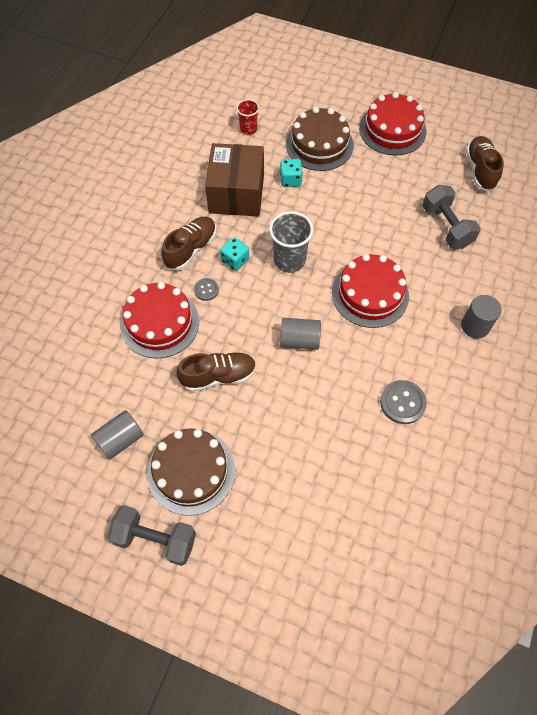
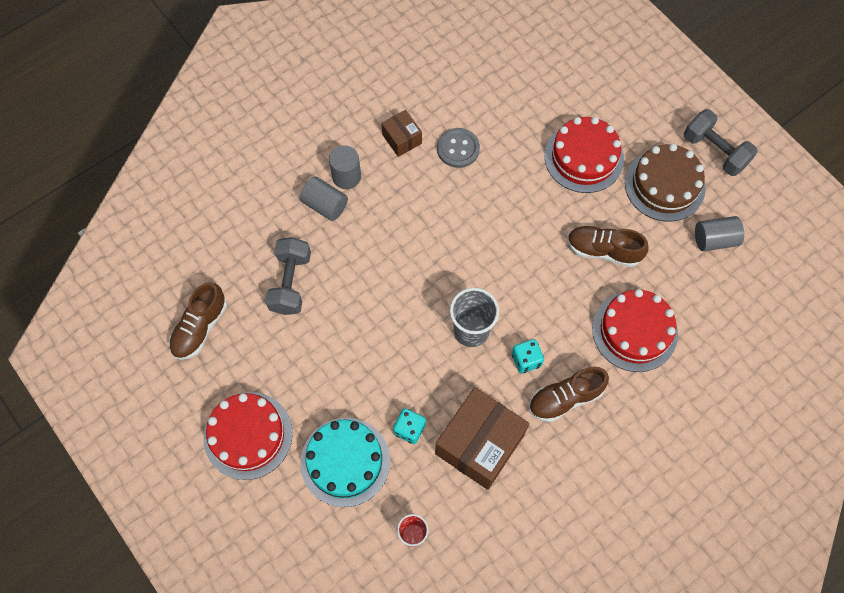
camera: 150 degrees left, 5 degrees up
(206, 290) = (572, 342): grey button -> none
(299, 340) = (511, 245): grey cylinder -> grey cylinder (325, 205)
(319, 144) = (345, 461): brown cake -> turquoise cake
(370, 294) = (417, 254): red cake -> red cake (584, 157)
(457, 385) = (402, 139): none -> brown box

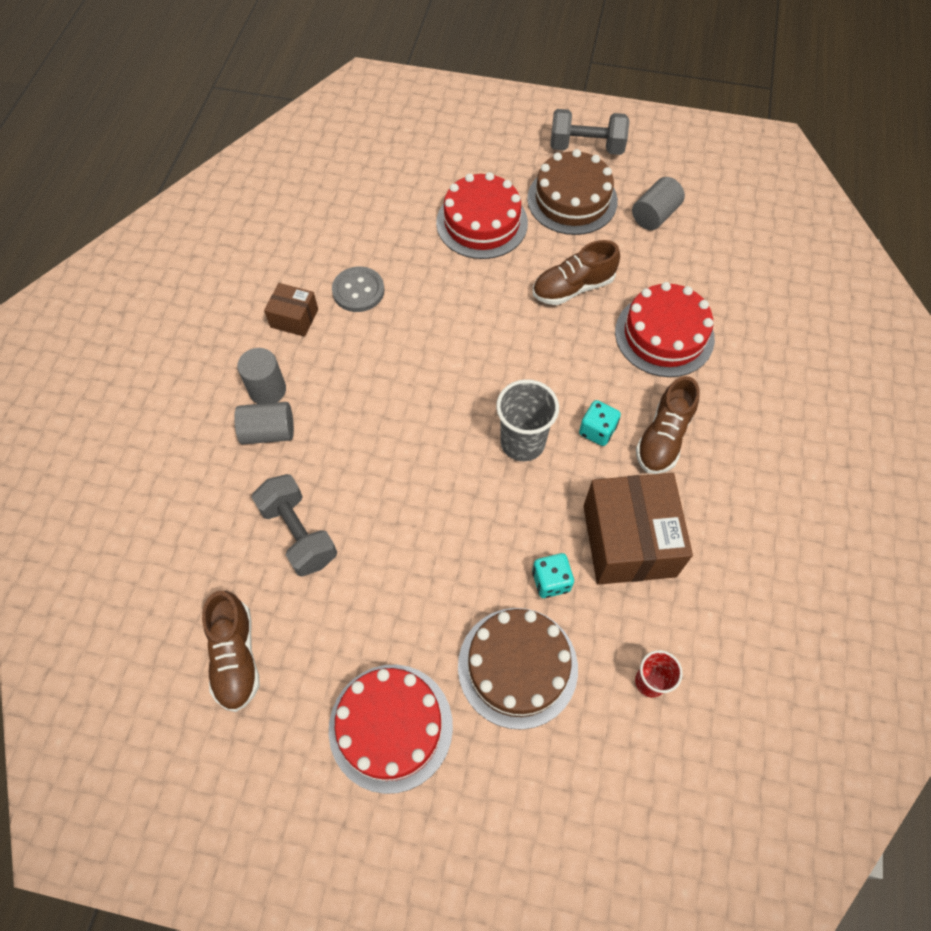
camera: 40 degrees left, 5 degrees down
(345, 461) = (517, 667): turquoise cake -> brown cake

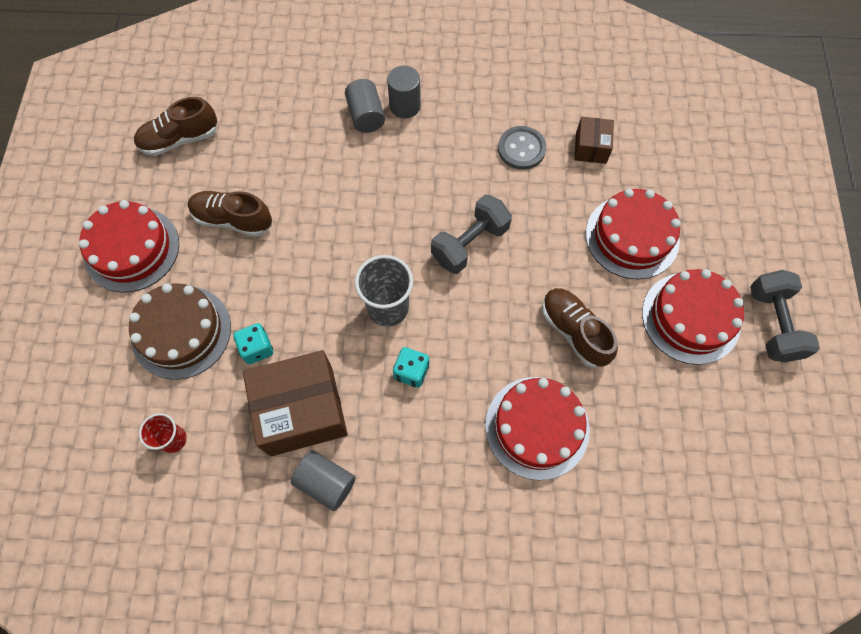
camera: 80 degrees right, 5 degrees up
(294, 318) = (480, 108): brown box -> brown box (590, 148)
(299, 533) = (280, 156): grey dumbbell -> grey dumbbell (470, 244)
(572, 200) = (691, 318): brown cake -> red cake
(654, 215) = (697, 405): grey cylinder -> grey cylinder (326, 482)
(663, 437) = (414, 434): brown shoe -> brown shoe (233, 220)

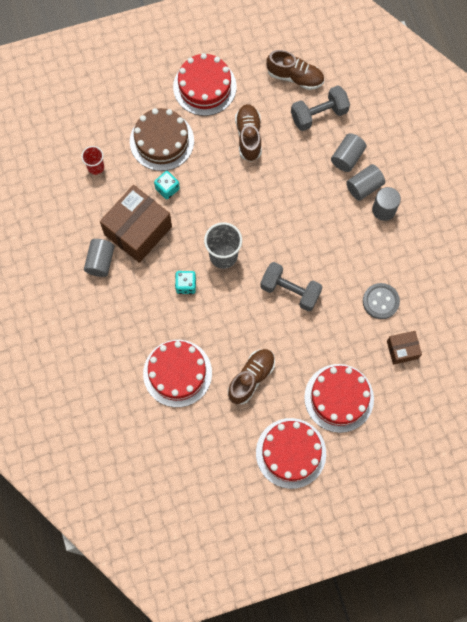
camera: 70 degrees right, 5 degrees up
(180, 139) = (295, 77): brown shoe -> brown shoe turned 150 degrees clockwise
(301, 410) = (138, 230): brown box -> brown box turned 75 degrees clockwise
(318, 120) = (347, 157): none -> grey cylinder
(772, 324) = (307, 510): grey dumbbell -> grey dumbbell (319, 115)

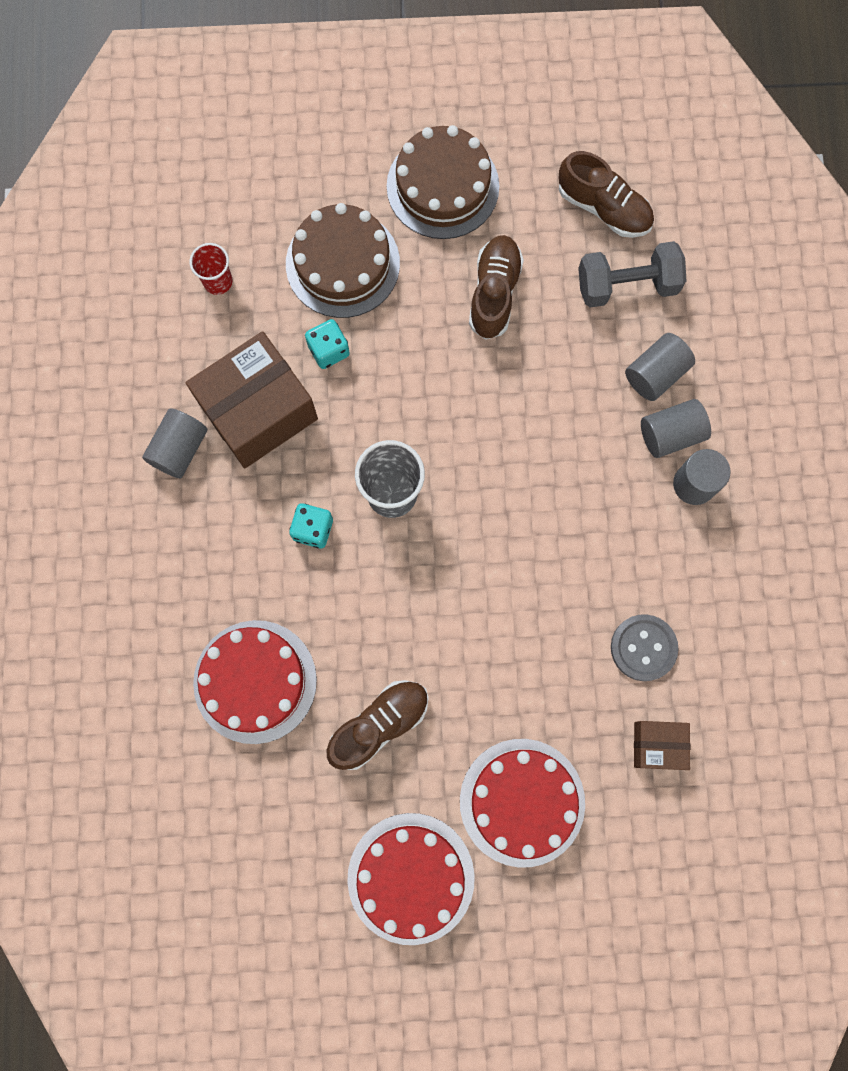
camera: 15 degrees right, 5 degrees up
(204, 87) = (442, 186): red cake -> brown cake
(290, 291) = (490, 587): grey dumbbell -> none

